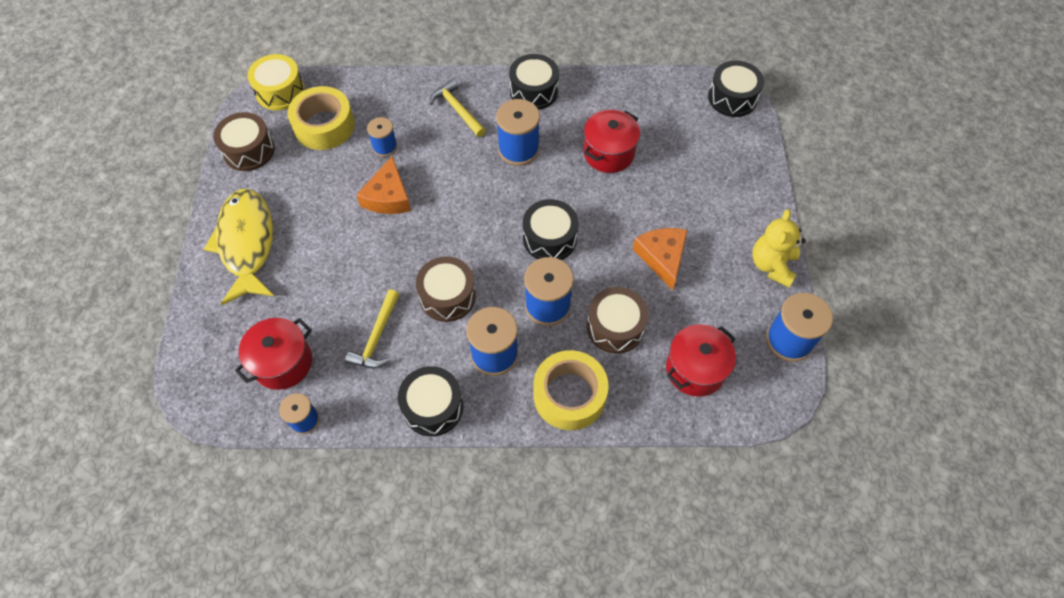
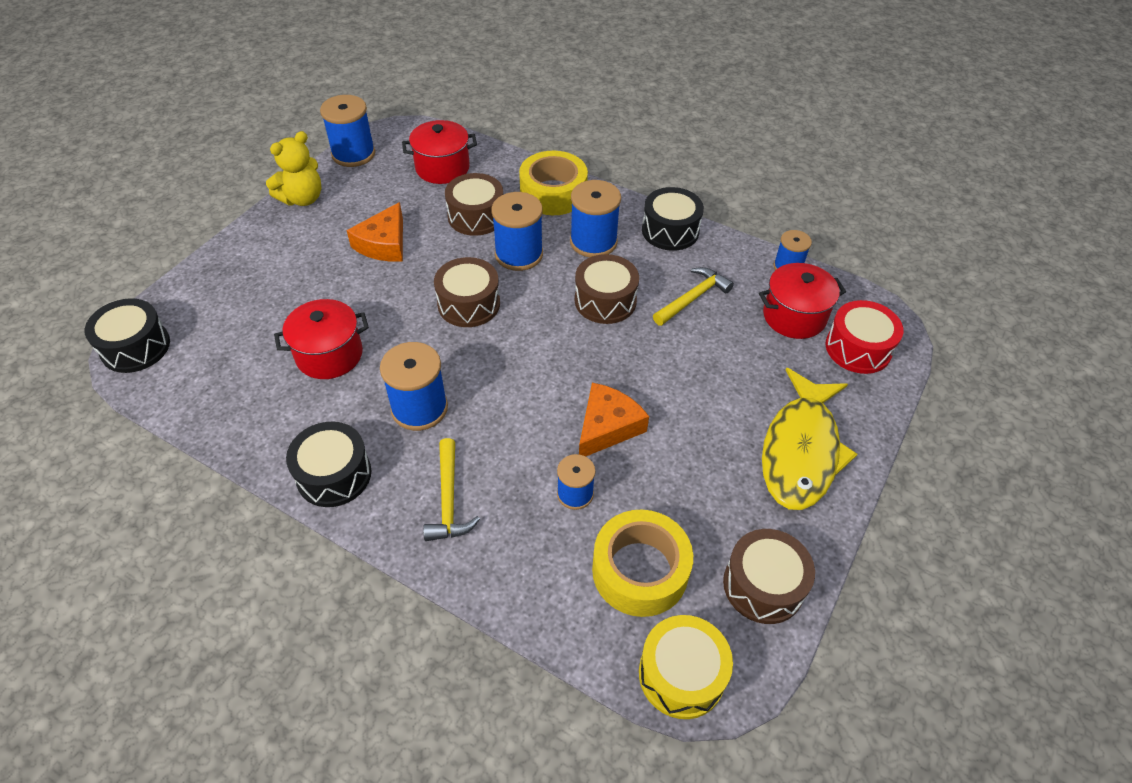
camera: 150 degrees left, 10 degrees down
(220, 356) = (858, 348): none -> red drum
(549, 238) = (469, 304): black drum -> brown drum

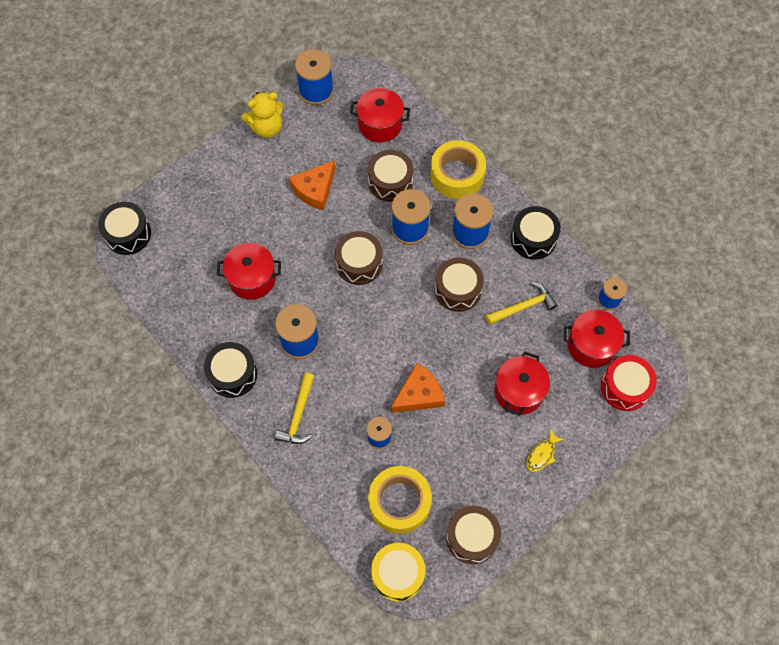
camera: 20 degrees right, 15 degrees up
(734, 388) = (519, 392): none -> red pot
(801, 451) = (542, 454): yellow fish -> yellow fish, size x0.40

